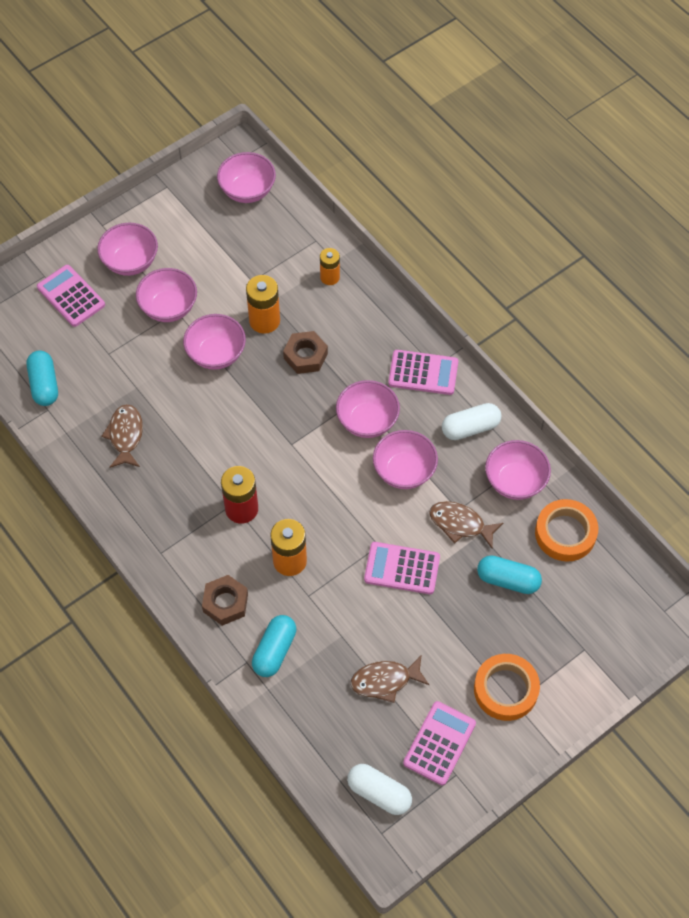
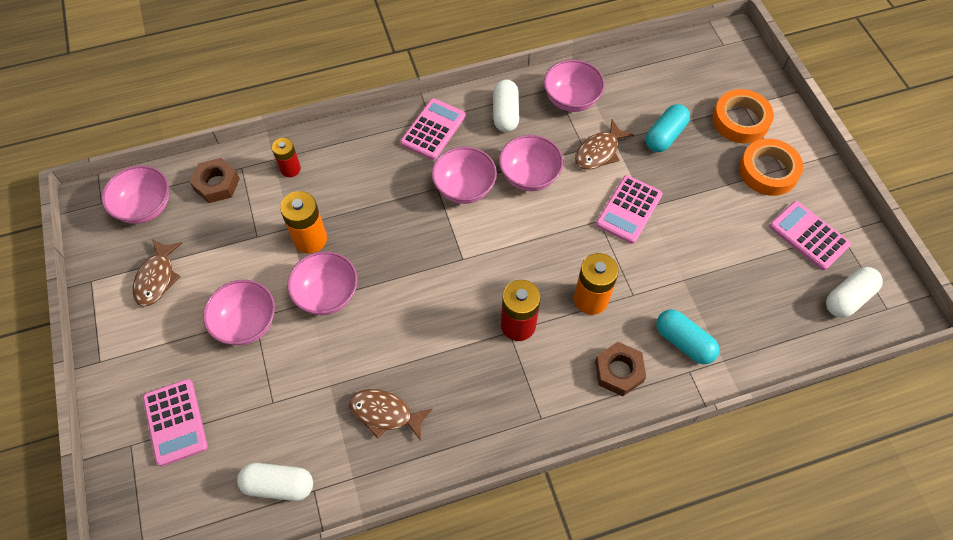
camera: 70 degrees left, 0 degrees up
(44, 384) = (278, 485): turquoise capsule -> white capsule
(71, 296) = (175, 422): pink calculator -> pink calculator turned 90 degrees counterclockwise
(130, 262) = (166, 345): pink bowl -> none
(305, 356) = (369, 216): brown nut -> brown nut (217, 184)
(330, 277) = (290, 169): orange battery -> red battery
(385, 681) = (738, 258): brown fish -> brown fish (157, 278)
(565, 533) = (633, 83): orange tape -> orange tape (740, 120)

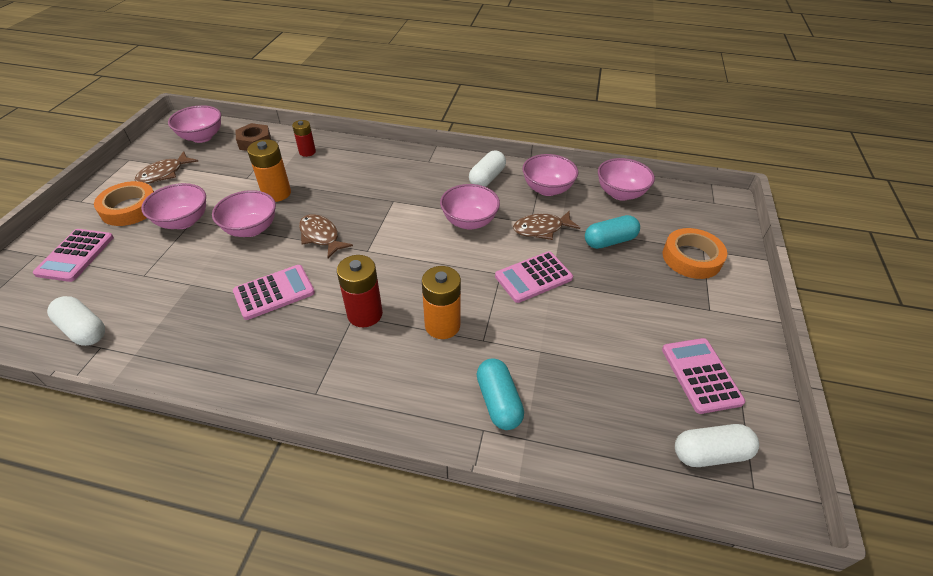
camera: 30 degrees right, 15 degrees down
(385, 413) = (205, 323): brown fish -> brown fish (321, 236)
(433, 129) = (424, 167): pink calculator -> pink calculator (274, 292)
(464, 188) = (412, 209): pink bowl -> pink bowl (620, 193)
(619, 371) = (416, 393): brown nut -> none
(768, 171) = (693, 305): orange tape -> orange tape (130, 208)

